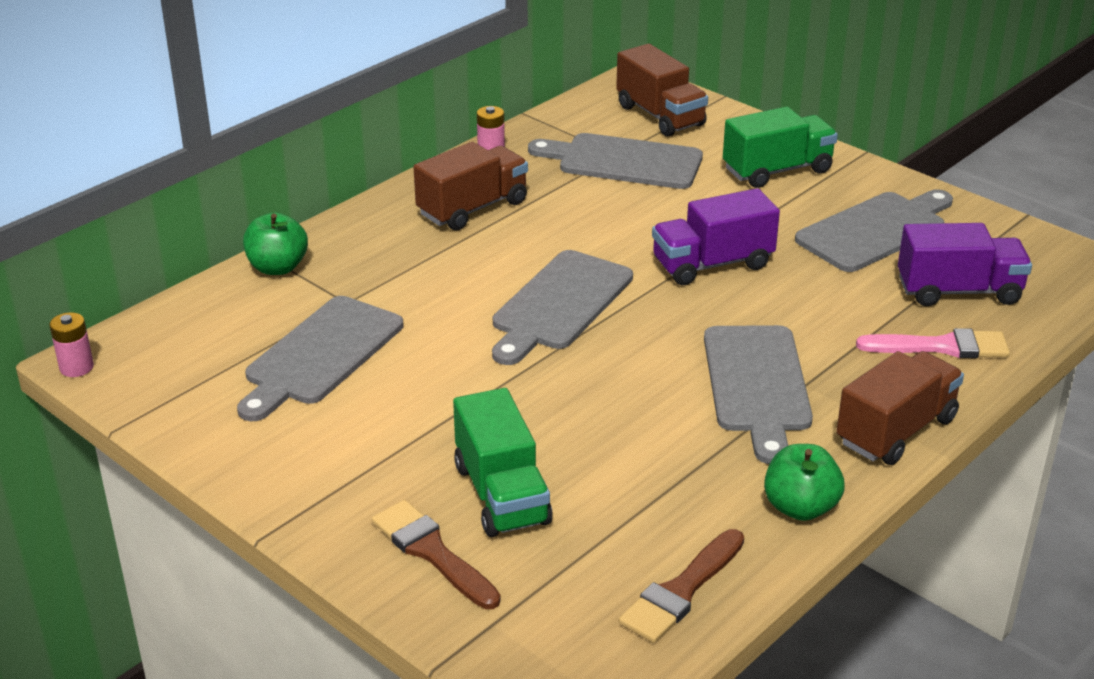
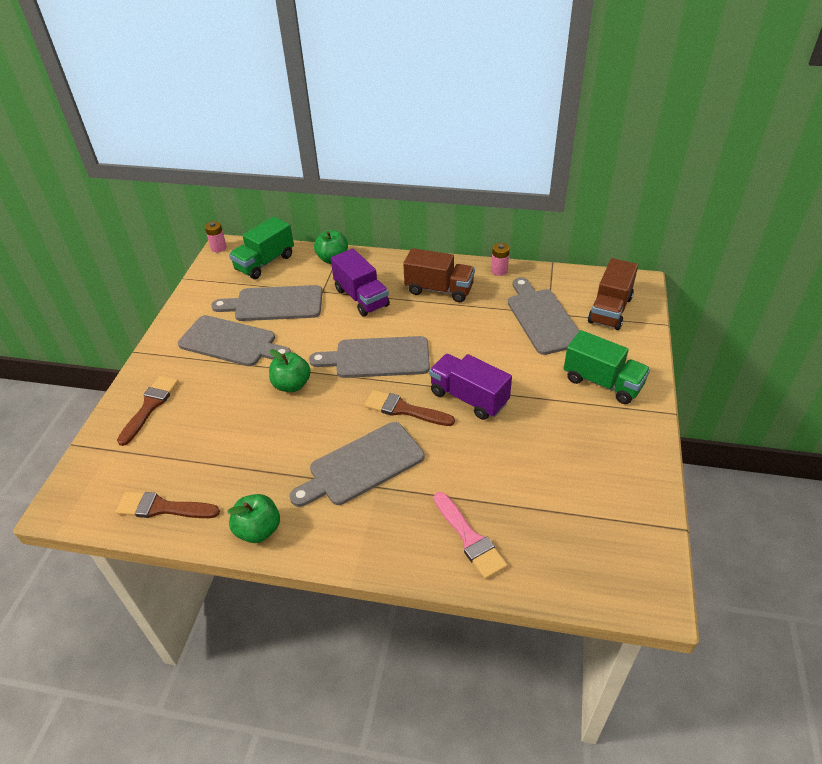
camera: 60 degrees right, 10 degrees up
(501, 494) = (204, 409): green truck -> green truck (265, 262)
(535, 394) = (292, 385): none -> green apple
(685, 318) = (404, 409): none -> brown brush
(875, 230) = (578, 455): grey cutting board -> grey cutting board (231, 342)
(896, 431) = (360, 548): brown truck -> none
(958, 291) = (544, 524): purple truck -> purple truck (361, 298)

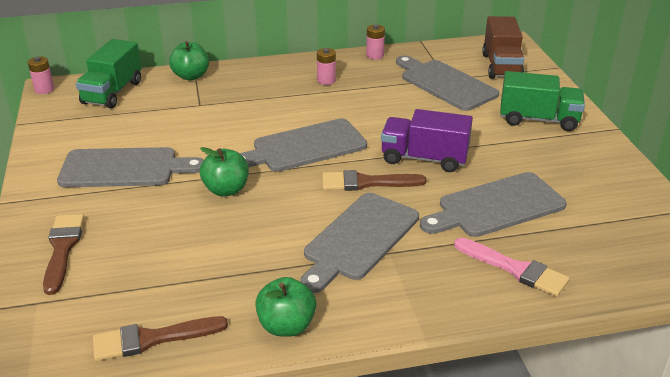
camera: 25 degrees left, 10 degrees down
(274, 304) = (151, 125): grey cutting board -> grey cutting board (496, 206)
(361, 298) = (248, 102): purple truck -> none
(439, 289) = (326, 80): brown truck -> pink battery

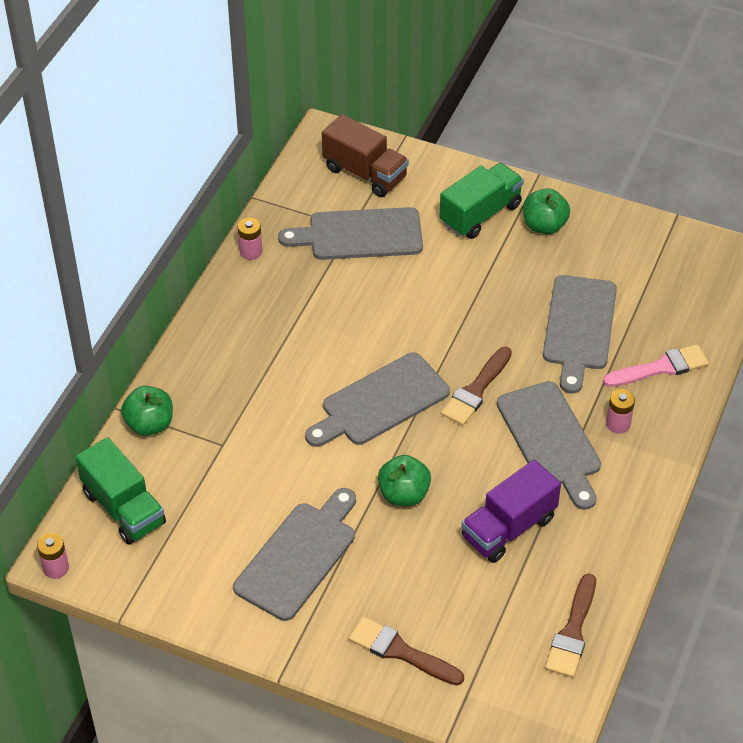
camera: 55 degrees left, 15 degrees up
(286, 326) = (620, 540): green apple -> green apple (544, 225)
(304, 147) = (380, 402): grey cutting board -> grey cutting board turned 45 degrees clockwise
(326, 80) = (267, 319): pink battery -> pink battery (618, 424)
(424, 158) = (473, 330): purple truck -> purple truck (508, 528)

